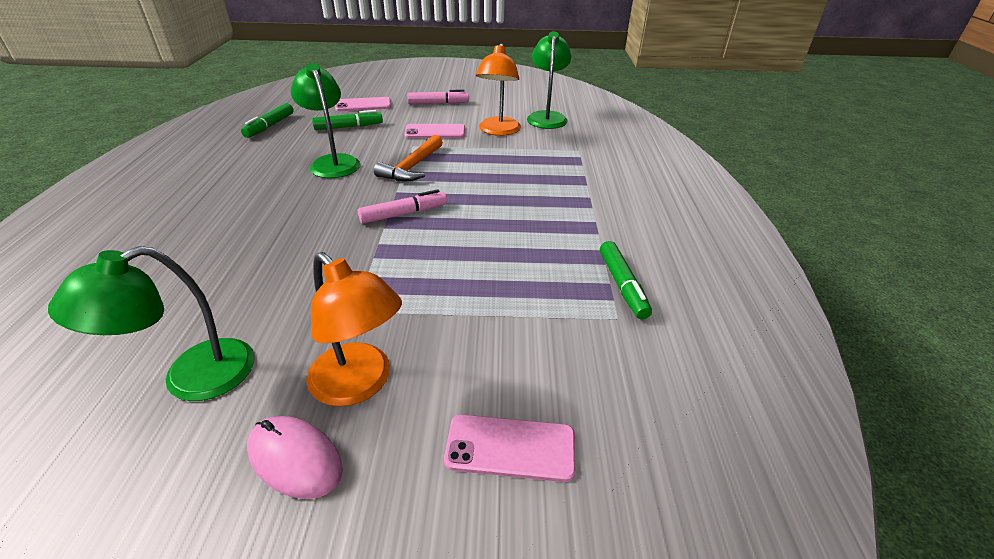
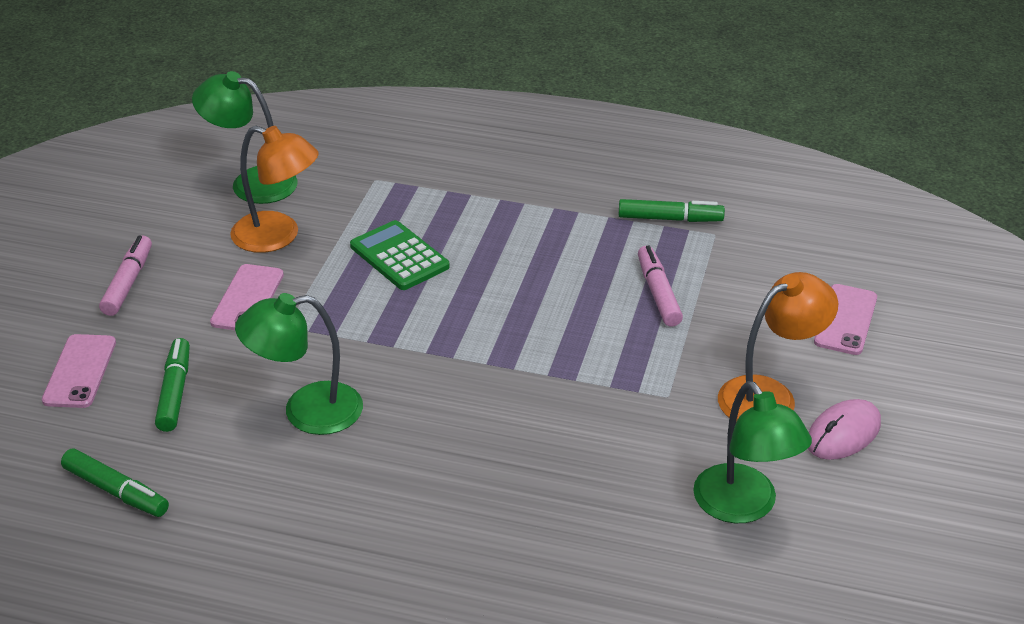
camera: 75 degrees left, 0 degrees up
(404, 214) = (487, 349): pink marker -> pink marker (658, 293)
(412, 167) = (360, 332): orange hammer -> none
(497, 169) = (399, 256): none -> green calculator

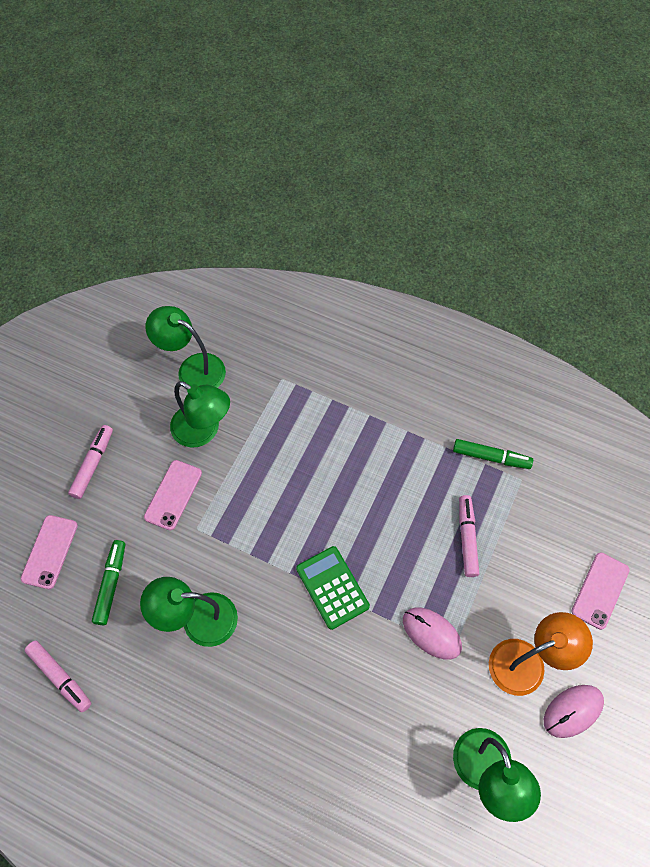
camera: 10 degrees right, 25 degrees up
(116, 491) = (60, 677): green marker -> pink marker
(278, 236) = (203, 431): orange lamp -> green lamp
(399, 256) = (286, 467): green calculator -> green calculator (332, 587)
(634, 385) = (431, 633): none -> pink mouse

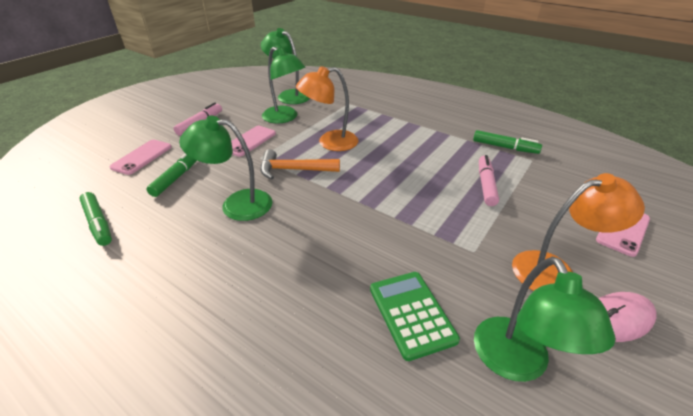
camera: 10 degrees right, 25 degrees down
(60, 677) = (98, 223): pink marker -> green marker
(245, 547) = (294, 170): none -> orange hammer
(276, 481) = (330, 142): none -> orange lamp
(332, 587) = (361, 199): green calculator -> green calculator (411, 313)
(431, 633) = (451, 238): pink mouse -> none

